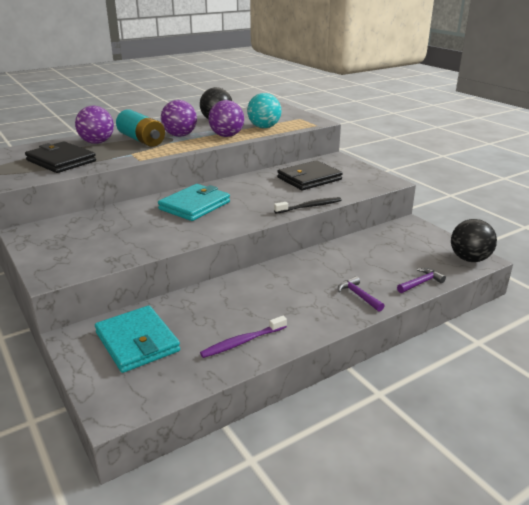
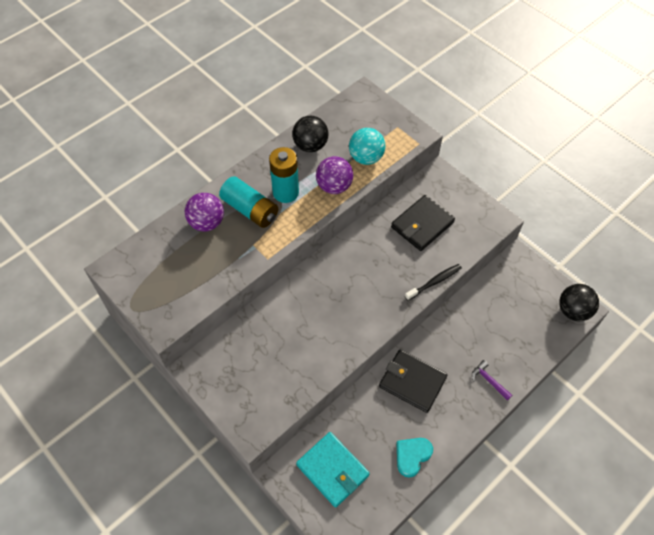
camera: 10 degrees left, 30 degrees up
(61, 161) = (191, 272): black wallet -> black wallet (412, 382)
(180, 135) = (285, 192): purple ball -> turquoise battery
(194, 206) = (329, 296): turquoise wallet -> none
(242, 342) = (412, 456): purple toothbrush -> turquoise heart
(421, 283) = (536, 354): purple hammer -> none

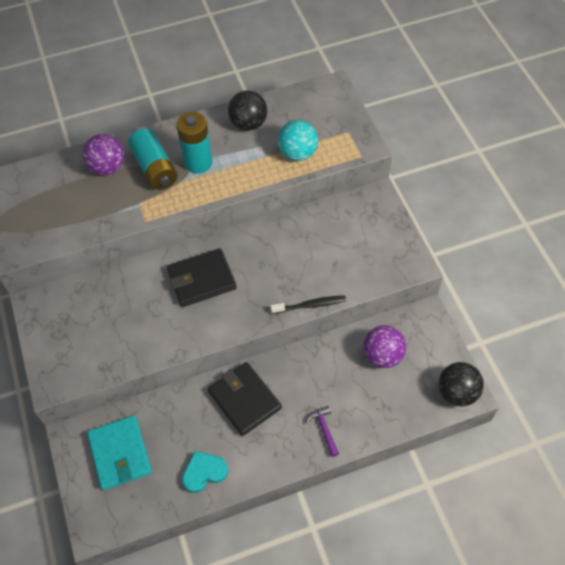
camera: 25 degrees right, 0 degrees up
(334, 186) = (249, 172): purple ball -> purple ball (382, 355)
(422, 225) = (330, 243): black wallet -> black wallet (202, 279)

